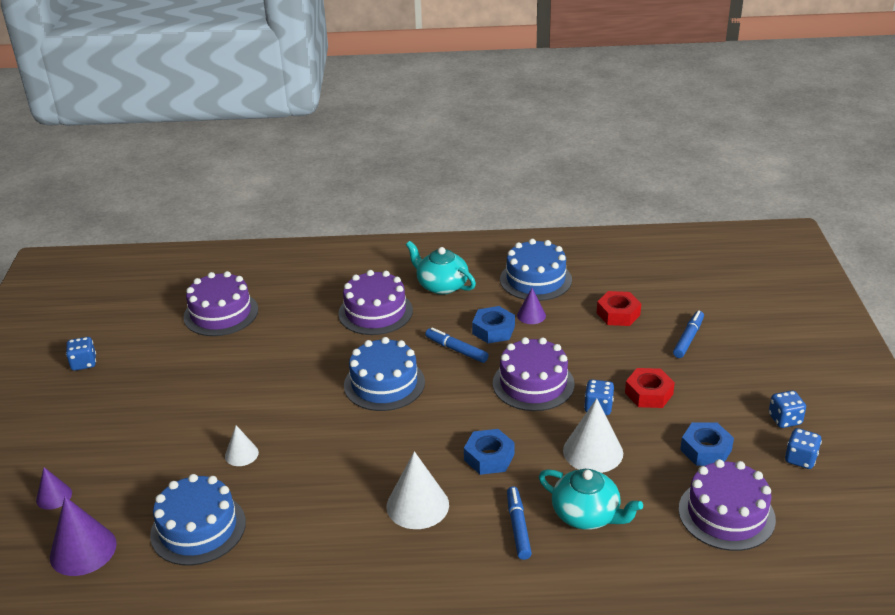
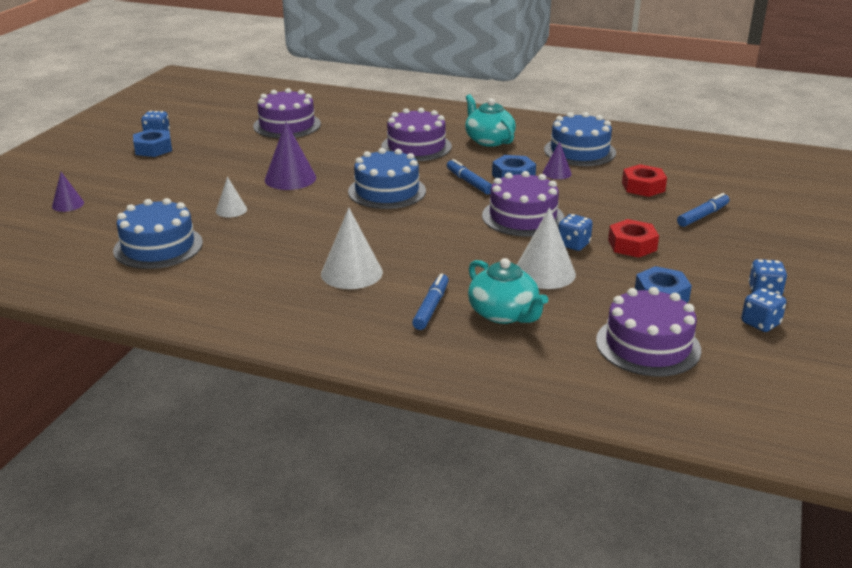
camera: 20 degrees right, 5 degrees down
(83, 550) = (61, 239): purple cone -> purple cone (290, 178)
(489, 457) = (442, 256): blue nut -> blue nut (153, 149)

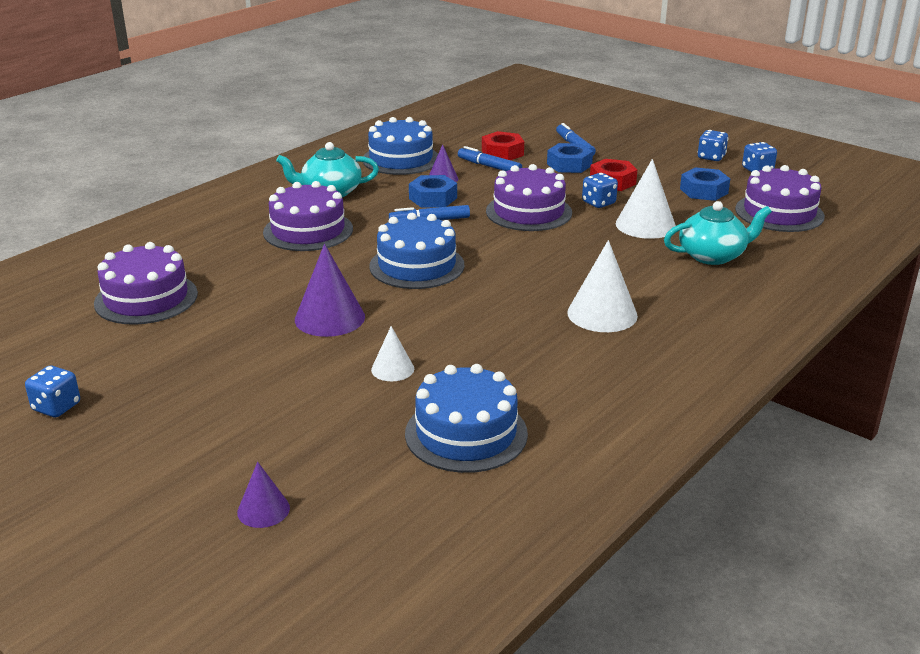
camera: 70 degrees left, 0 degrees up
(153, 149) = (114, 415): blue nut -> blue nut (569, 164)
(431, 307) = (689, 285): blue marker -> blue marker (489, 166)

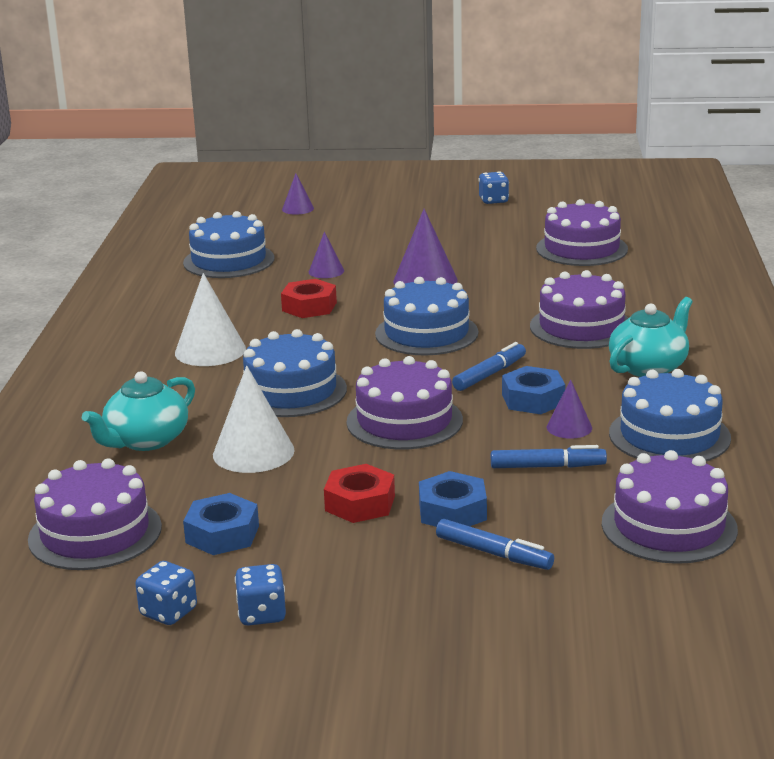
camera: 145 degrees right, 5 degrees down
(392, 369) = (326, 271): white cone -> purple cone
(479, 131) = (669, 526): none -> purple cake
(502, 153) = (569, 497): red nut -> red nut (309, 306)
(576, 256) = (291, 391): none -> blue cake
(598, 203) = (340, 462): blue dice -> none

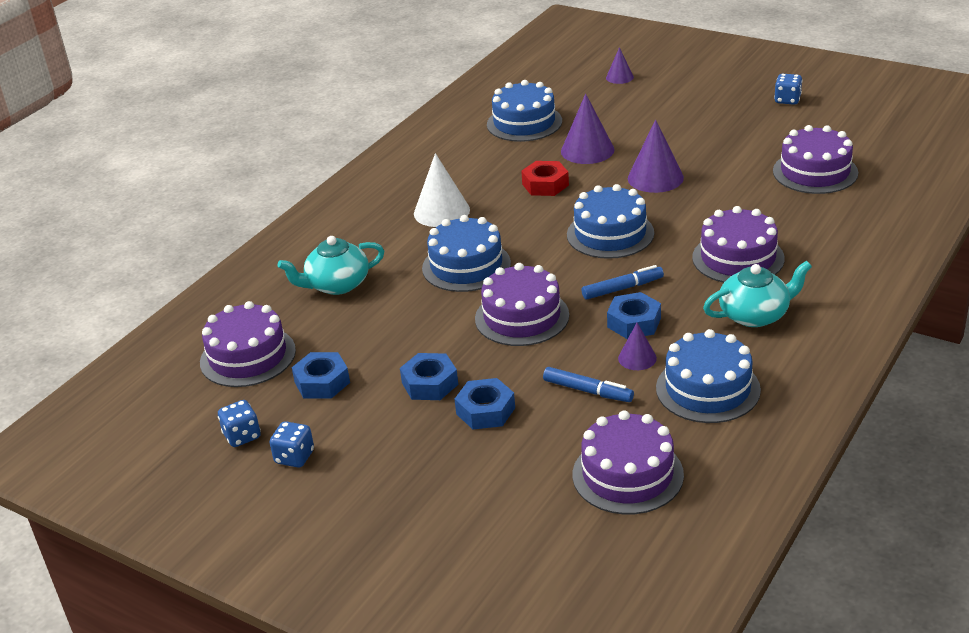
camera: 30 degrees right, 10 degrees up
(253, 452) = (397, 316): white cone -> none
(326, 271) = (587, 150): purple cone -> purple cone, size x1.76
(360, 503) = (430, 383): red nut -> blue nut
(494, 553) = (482, 457): blue marker -> none

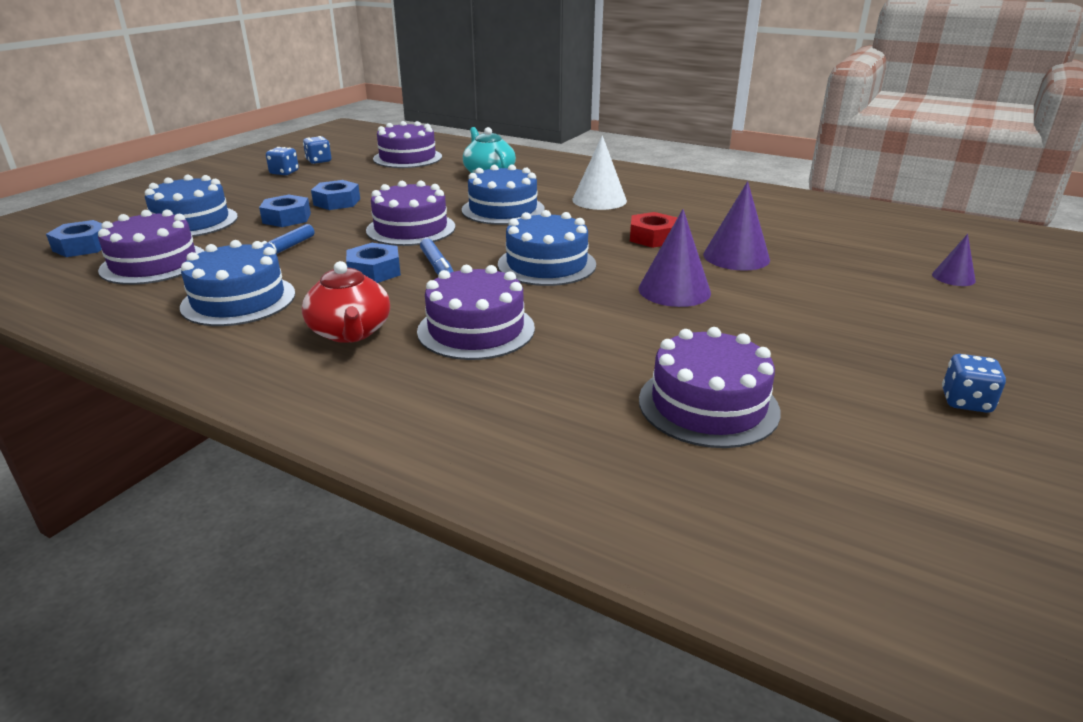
camera: 85 degrees right, 5 degrees down
(322, 382) = (362, 175): blue nut -> blue nut (83, 246)
(524, 123) = (793, 228): blue cake -> blue cake (192, 222)
(637, 358) = (314, 271): purple cone -> none
(755, 315) = (350, 332): turquoise teapot -> red teapot

